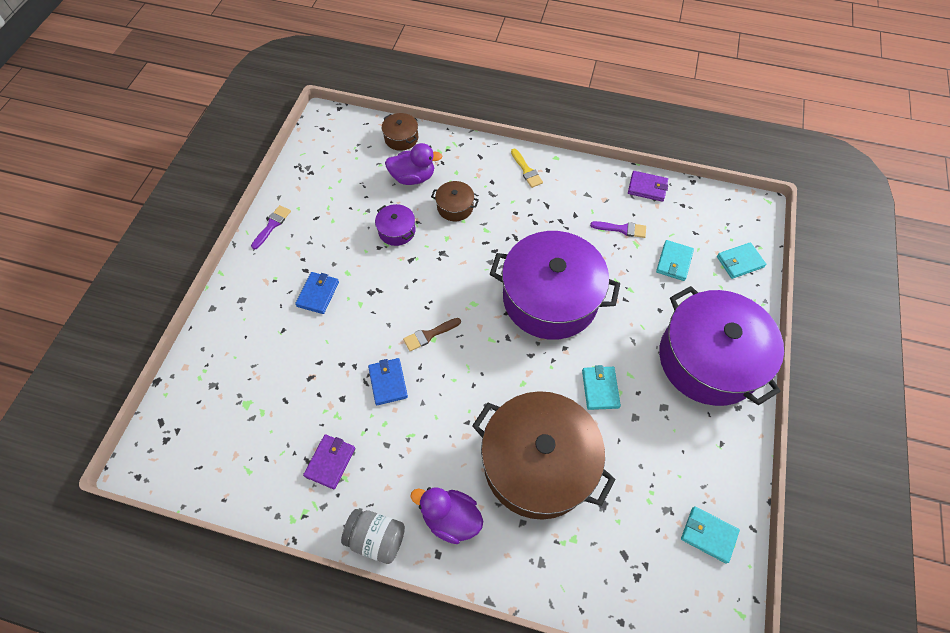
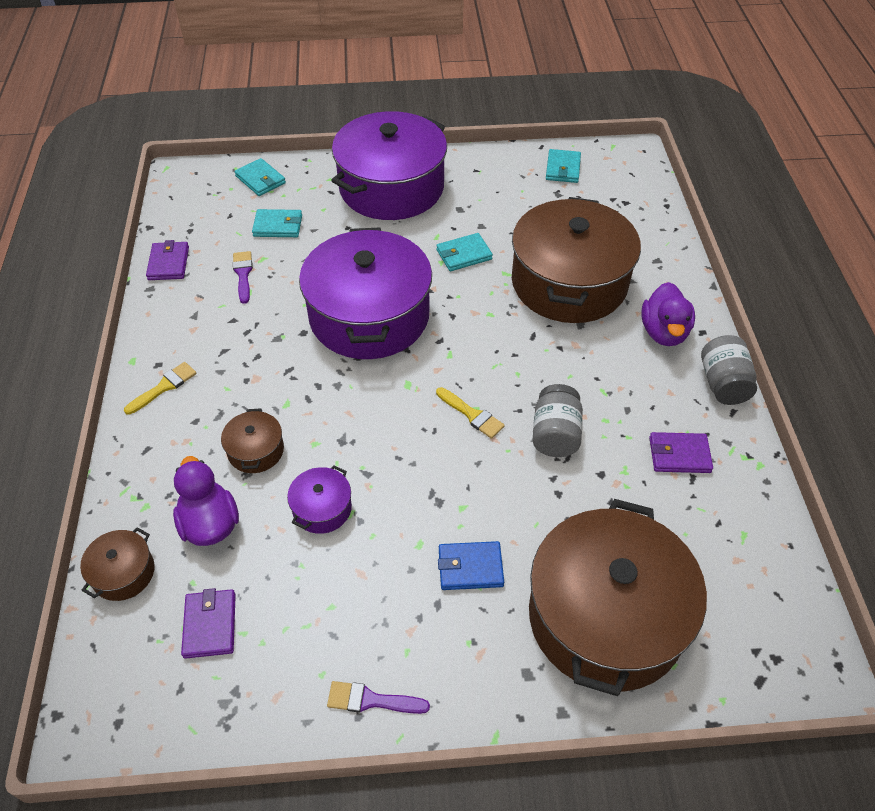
camera: 110 degrees left, 10 degrees down
(247, 354) = (606, 617): none -> brown pot
(351, 168) = (210, 625): none -> purple wallet
(388, 382) = (555, 434): blue wallet -> grey jar
(429, 335) = (472, 415): brown brush -> yellow brush

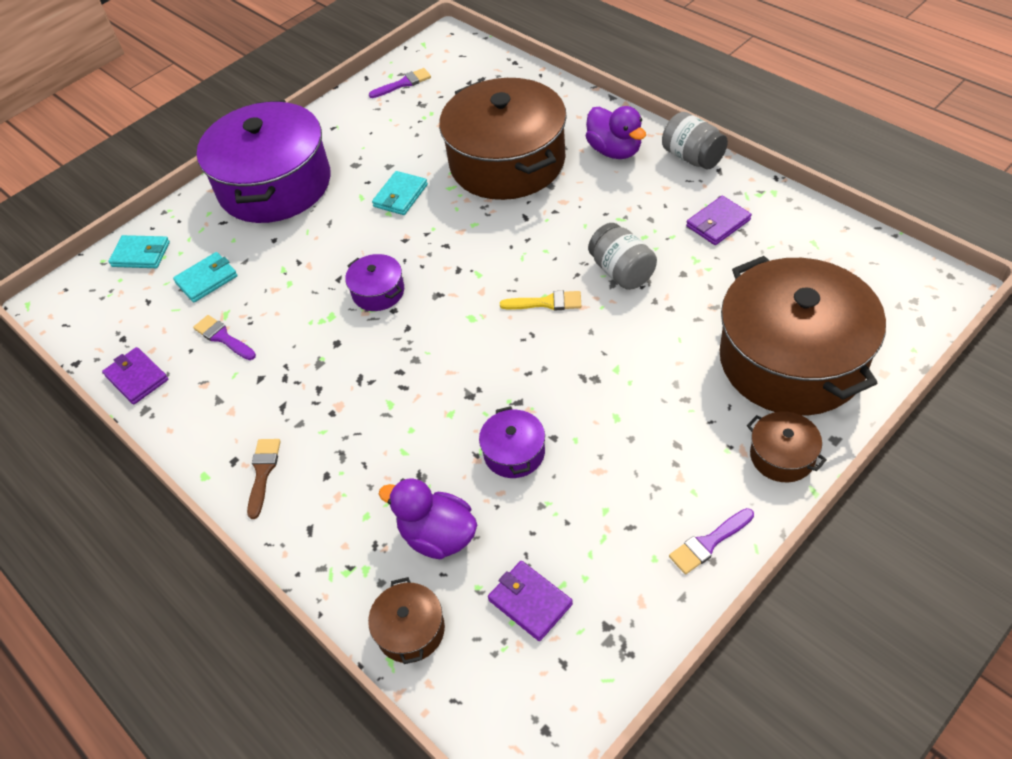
camera: 35 degrees left, 0 degrees up
(164, 387) = (263, 472): yellow brush -> brown brush
(256, 450) = (408, 456): brown pot -> brown pot (782, 456)
(369, 316) = (378, 292): purple pot -> purple pot, size x0.41
(470, 567) = (670, 403): blue wallet -> none
(563, 168) = (403, 83): turquoise wallet -> purple brush

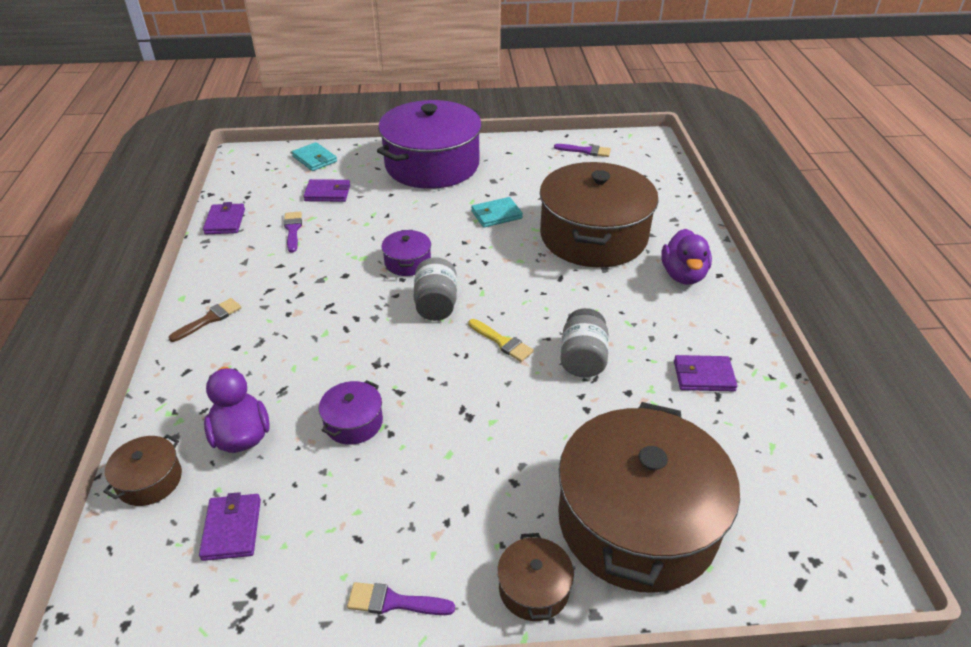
camera: 35 degrees right, 10 degrees down
(206, 279) = (327, 193): turquoise wallet -> purple wallet
(692, 157) = (742, 316): grey jar -> grey jar (436, 304)

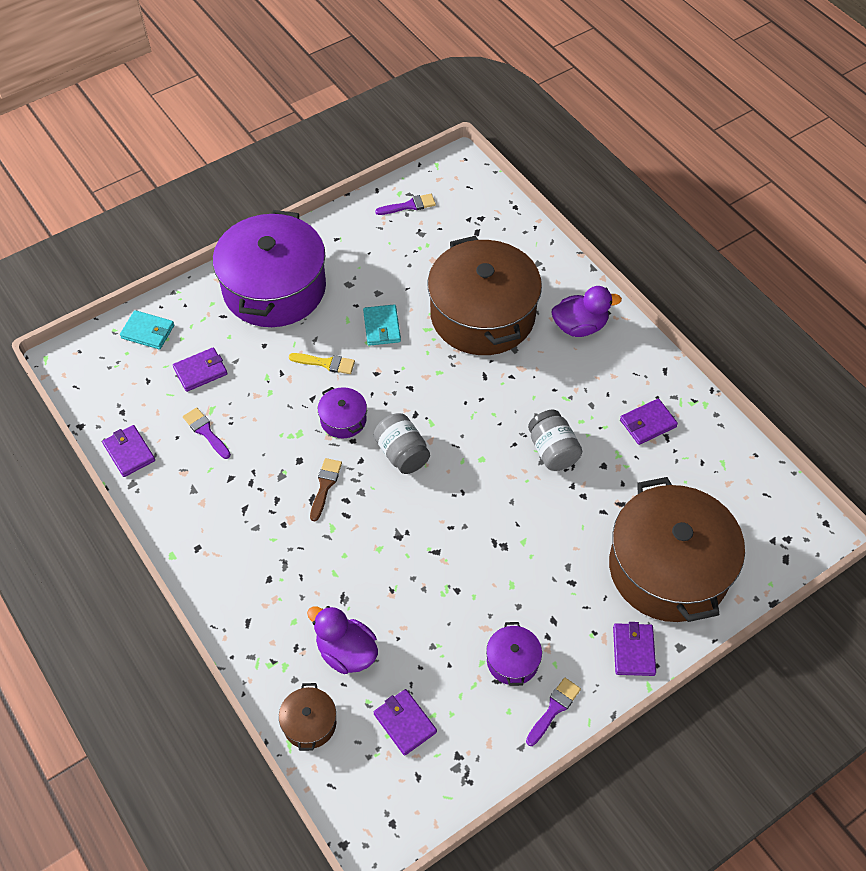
camera: 30 degrees left, 15 degrees up
(209, 319) = (219, 564): brown brush -> brown brush (325, 486)
(353, 422) = (422, 596): purple pot -> purple pot (512, 661)
(394, 602) = (554, 709): purple brush -> purple brush turned 150 degrees clockwise
(496, 215) = (382, 327): turquoise wallet -> turquoise wallet turned 45 degrees counterclockwise
(502, 342) = (482, 465): yellow brush -> yellow brush (326, 363)
(534, 588) = (633, 651): brown pot -> purple wallet
(683, 275) = (580, 326): purple duck -> purple duck turned 75 degrees counterclockwise

